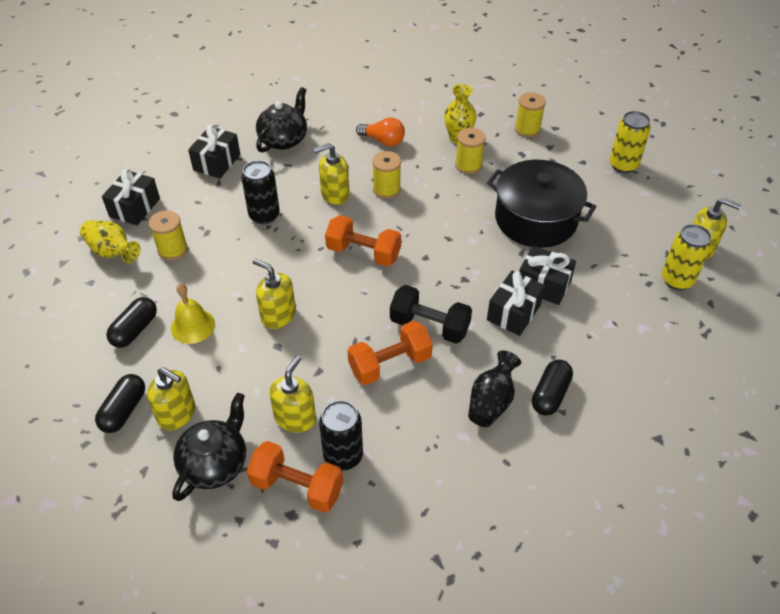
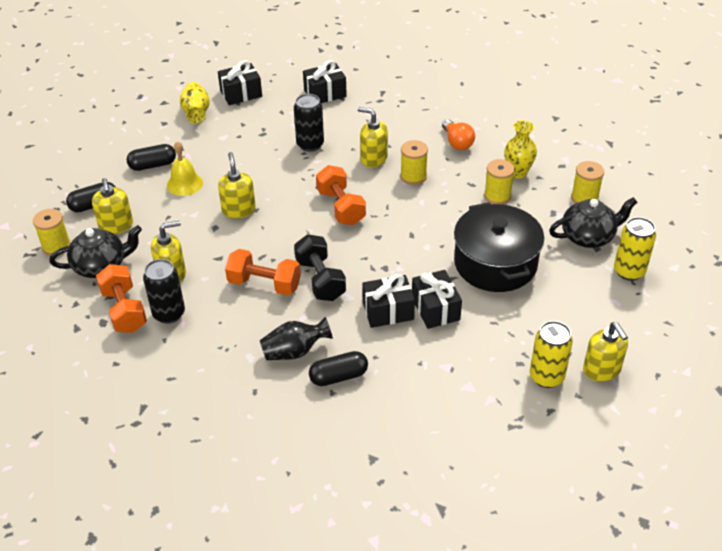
camera: 45 degrees right, 5 degrees down
(172, 250) = (230, 132): yellow spool -> yellow spool (56, 246)
(284, 139) = (388, 103): black teapot -> black teapot (588, 236)

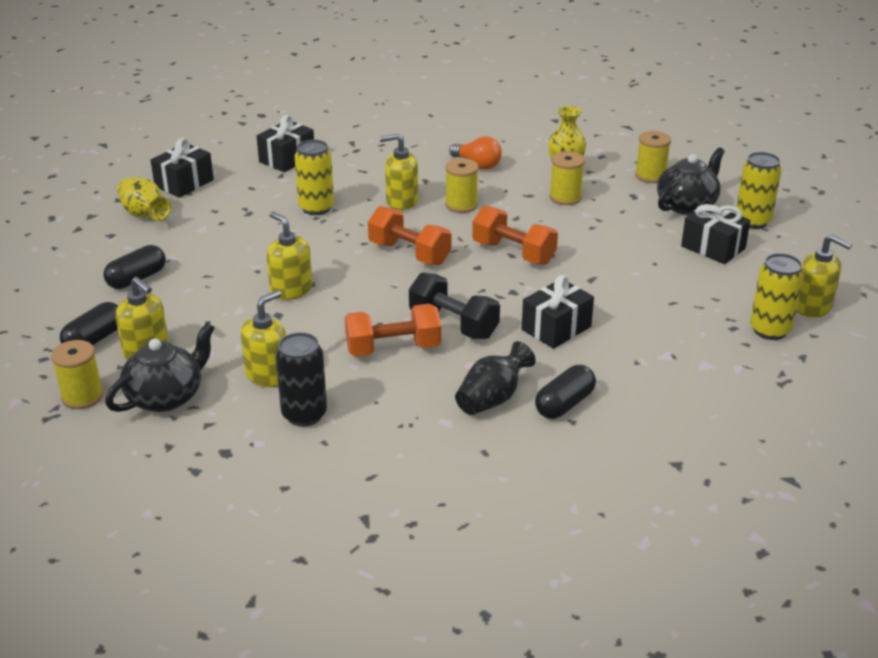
camera: 30 degrees left, 10 degrees down
(124, 310) = (242, 431): orange dumbbell -> orange dumbbell (513, 253)
(184, 184) = (197, 285): yellow bell -> none
(310, 144) = (316, 208): black can -> yellow can
(435, 309) = (603, 310): black gift -> black gift (713, 247)
(495, 263) = (622, 253): black pot -> none

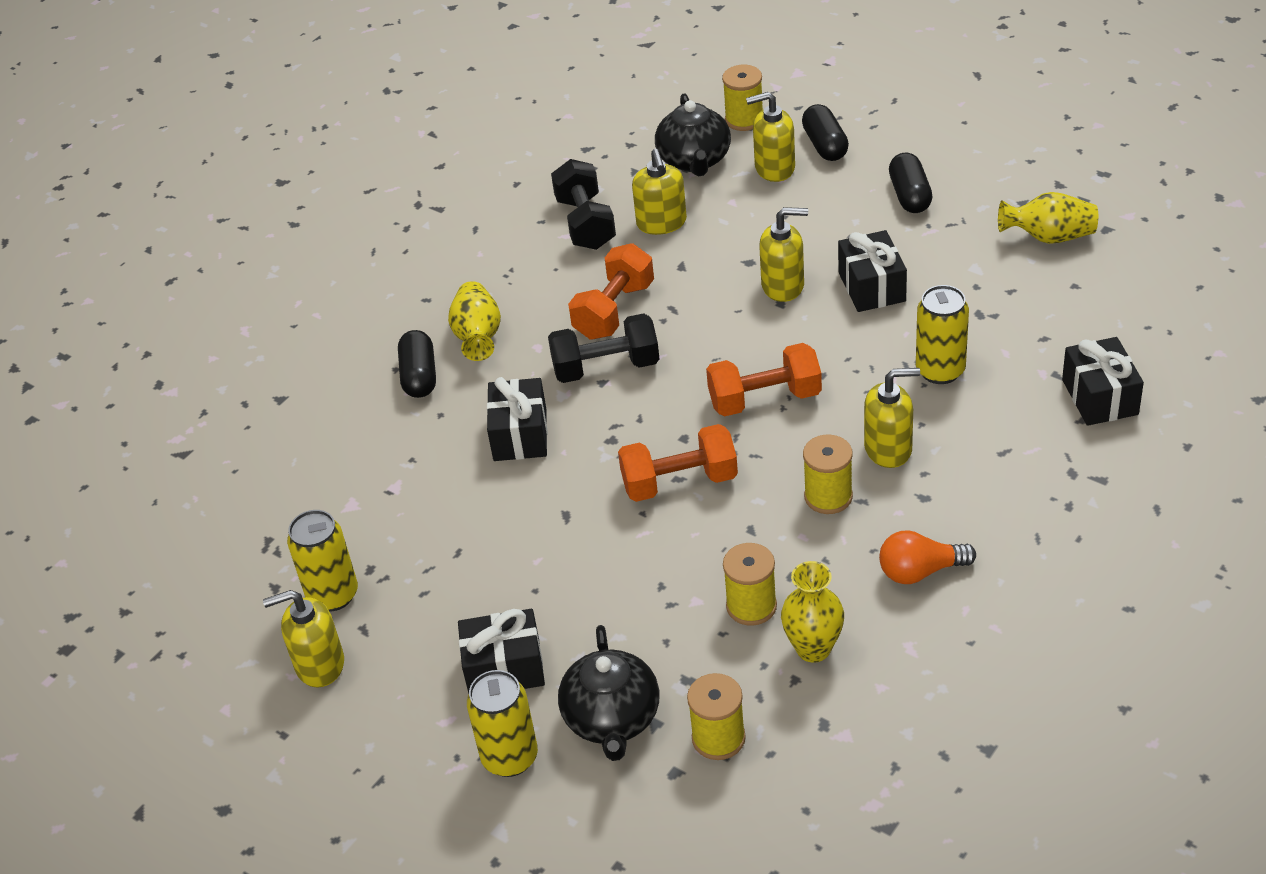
camera: 135 degrees right, 10 degrees up
(184, 183) = (1105, 289): black gift -> black gift (872, 287)
(304, 415) = (585, 223): black can -> black dumbbell
(401, 201) = (888, 448): yellow soap dispenser -> yellow soap dispenser turned 45 degrees clockwise
(492, 399) = (478, 336): black vase -> yellow vase

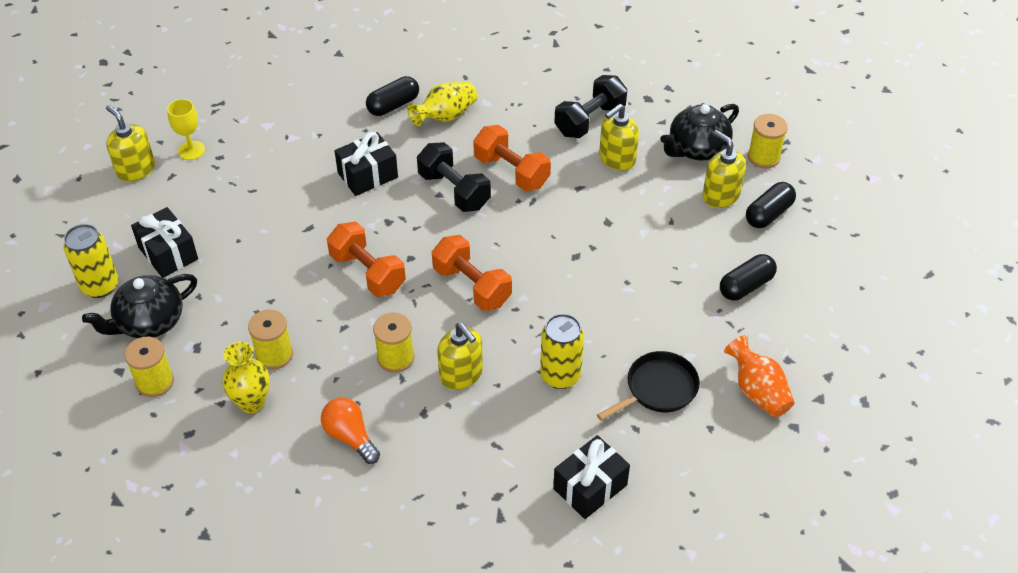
camera: 55 degrees right, 5 degrees up
(333, 595) = (191, 150): yellow can -> yellow goblet
(614, 310) = (511, 171): orange dumbbell -> orange dumbbell turned 45 degrees clockwise
(783, 286) = (594, 251): yellow soap dispenser -> none
(872, 287) = (626, 302): black gift -> none
(1003, 304) = (658, 388): none -> black pan
(1049, 237) = (757, 391): yellow vase -> orange vase

